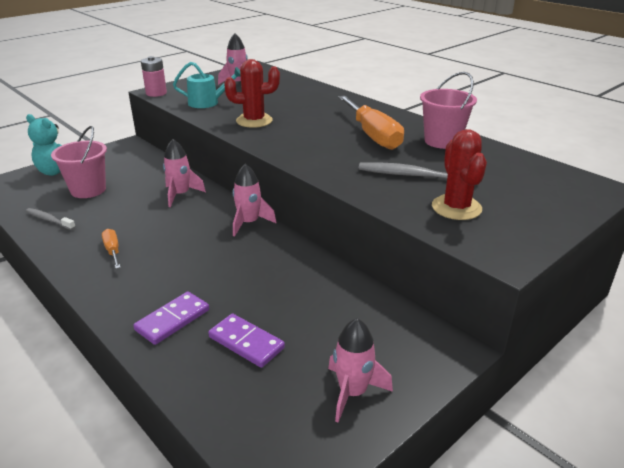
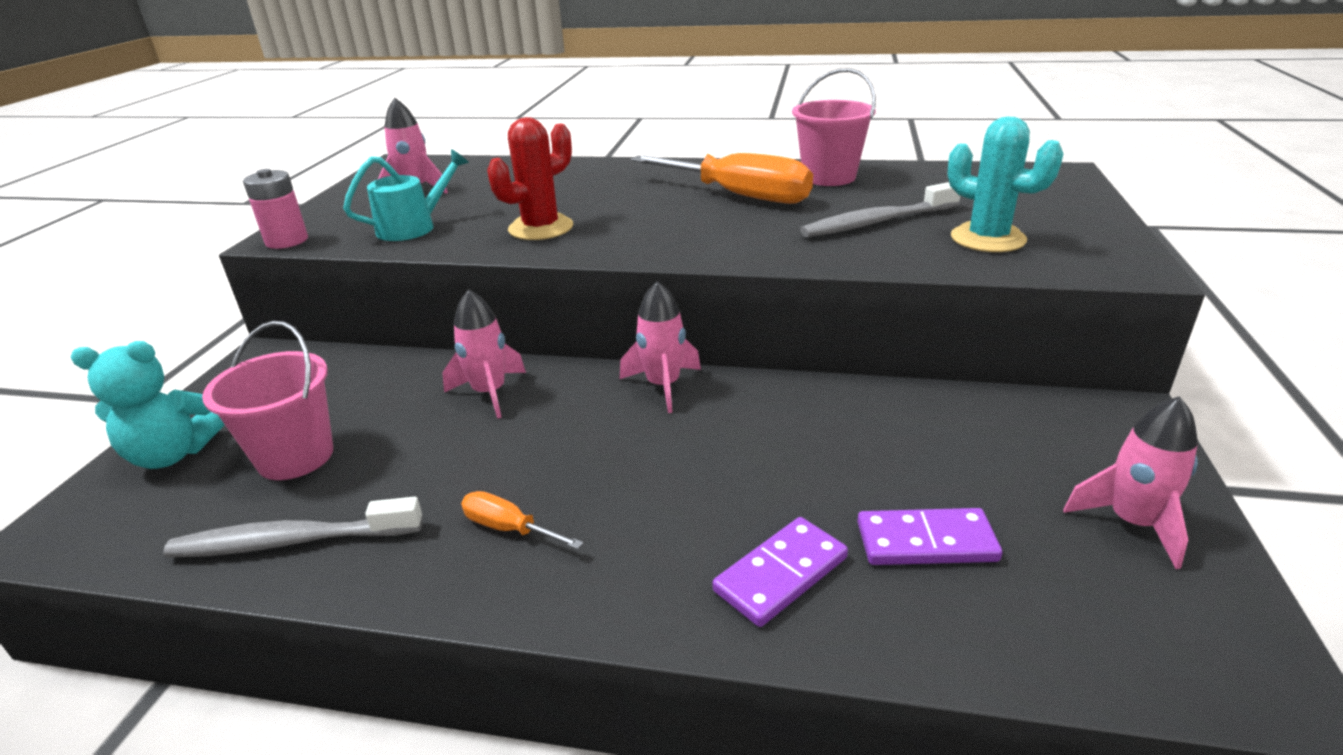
camera: 35 degrees left, 0 degrees up
(49, 220) = (291, 541): grey toothbrush -> grey toothbrush, size x1.61
(172, 320) = (780, 574): purple domino -> purple domino turned 45 degrees clockwise
(456, 208) = (988, 238): red cactus -> turquoise cactus

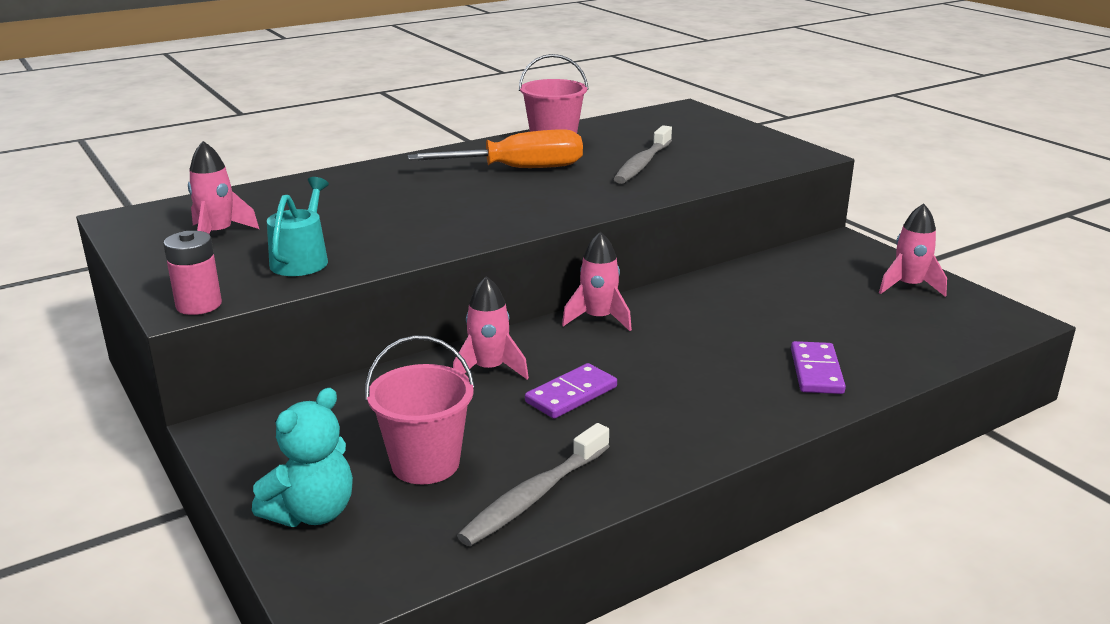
camera: 45 degrees left, 5 degrees down
(509, 528) = (653, 422): orange screwdriver -> none
(541, 228) = (420, 229): red cactus -> none
(926, 542) = (850, 330): purple domino -> purple domino (571, 395)
(988, 238) = (718, 157): turquoise cactus -> none

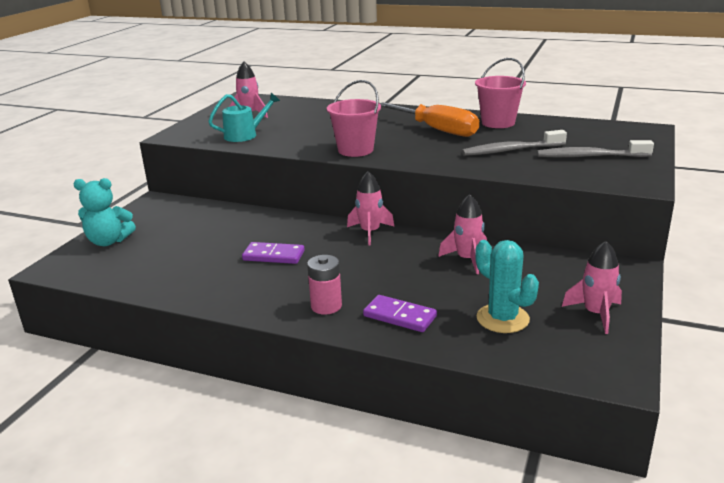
camera: 55 degrees right, 0 degrees up
(199, 305) = (175, 138): pink battery -> pink battery (326, 306)
(425, 463) = (169, 247): pink bucket -> pink bucket (355, 150)
(489, 369) = (274, 228): pink rocket -> pink rocket (467, 259)
(534, 496) = (165, 281): grey toothbrush -> grey toothbrush (590, 156)
(816, 371) = (400, 316): purple domino -> purple domino turned 60 degrees clockwise
(875, 326) = (502, 318): none -> turquoise cactus

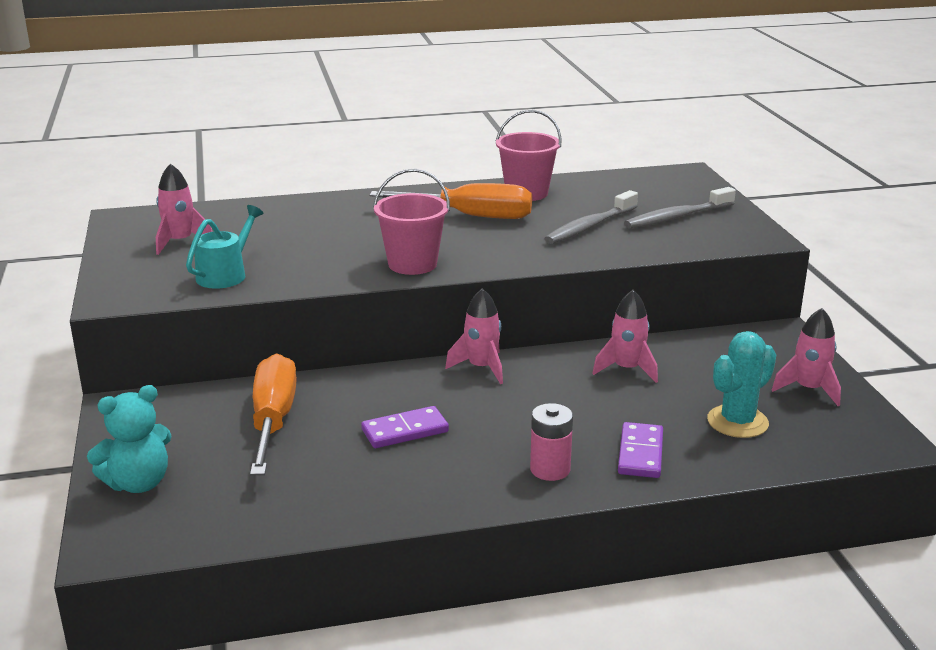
camera: 35 degrees left, 0 degrees up
(214, 229) = (273, 420): none -> orange screwdriver
(400, 316) = (640, 453): purple domino -> purple domino turned 75 degrees counterclockwise
(502, 318) = (737, 422): turquoise cactus -> turquoise cactus turned 60 degrees counterclockwise

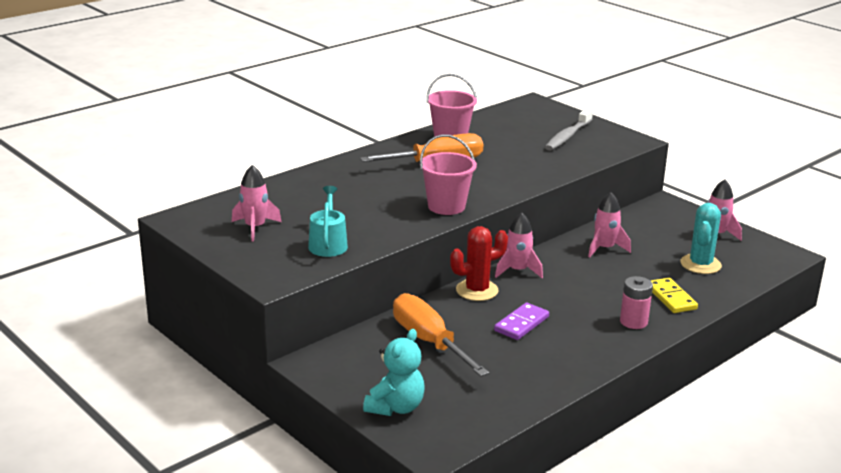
camera: 30 degrees left, 0 degrees up
(404, 378) = (477, 290): none -> red cactus
(589, 226) = (523, 154): grey toothbrush -> none
(640, 453) = (671, 298): purple domino -> yellow domino

